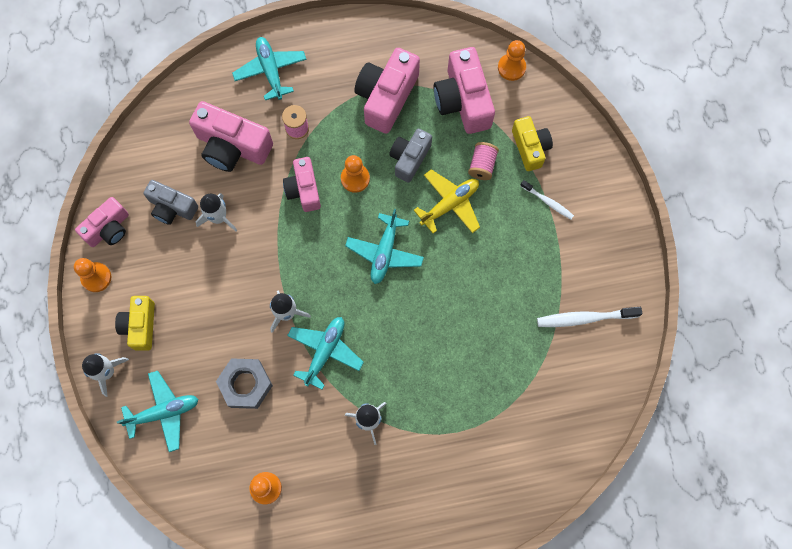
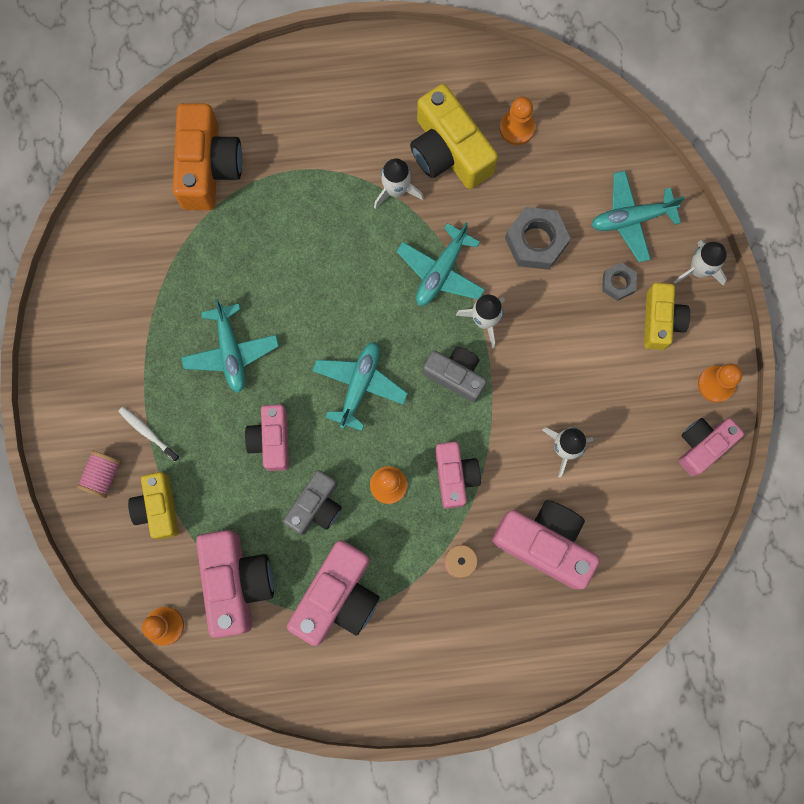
camera: 175 degrees left, 5 degrees up
(172, 207) = (623, 466): grey camera -> grey camera (456, 375)
(175, 354) = (618, 283): none -> grey nut
(270, 71) = (490, 650): turquoise plane -> turquoise plane (231, 352)
(325, 461) = (449, 151): none -> yellow camera
(450, 204) = (271, 440): yellow plane -> pink camera
(482, 165) = (224, 489): pink spool -> pink spool (103, 475)
(534, 427) = (208, 167): none -> orange camera
(585, 318) = (128, 284): white toothbrush -> none

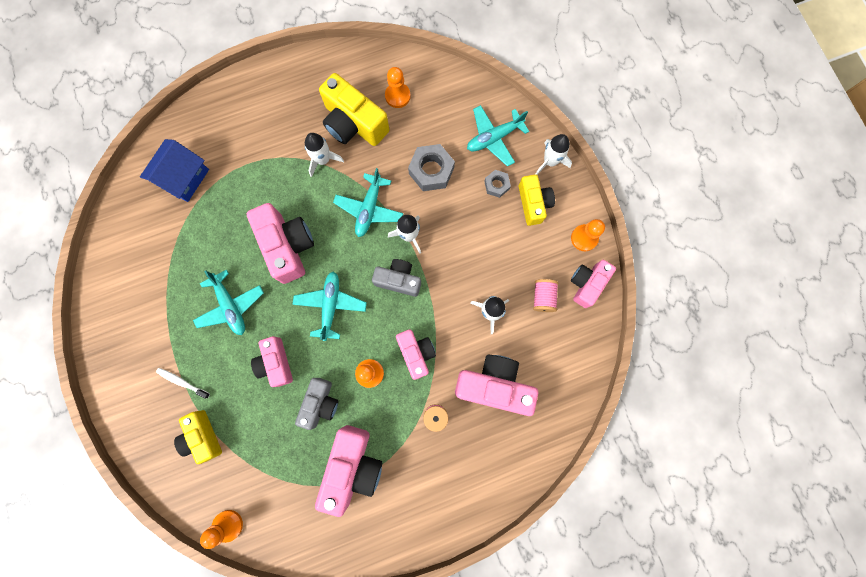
camera: 15 degrees left, 0 degrees up
(103, 475) = (155, 423): pink spool -> pink spool (543, 297)
(208, 167) = (183, 177): orange camera -> blue house
(236, 582) = (274, 477): pink camera -> pink camera (287, 246)

